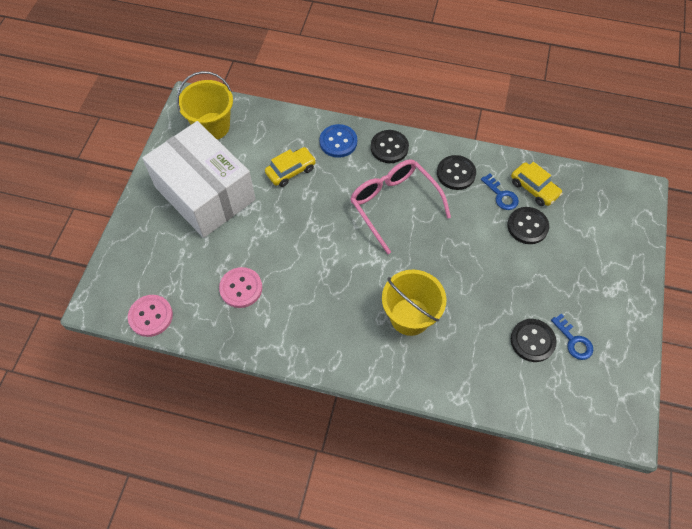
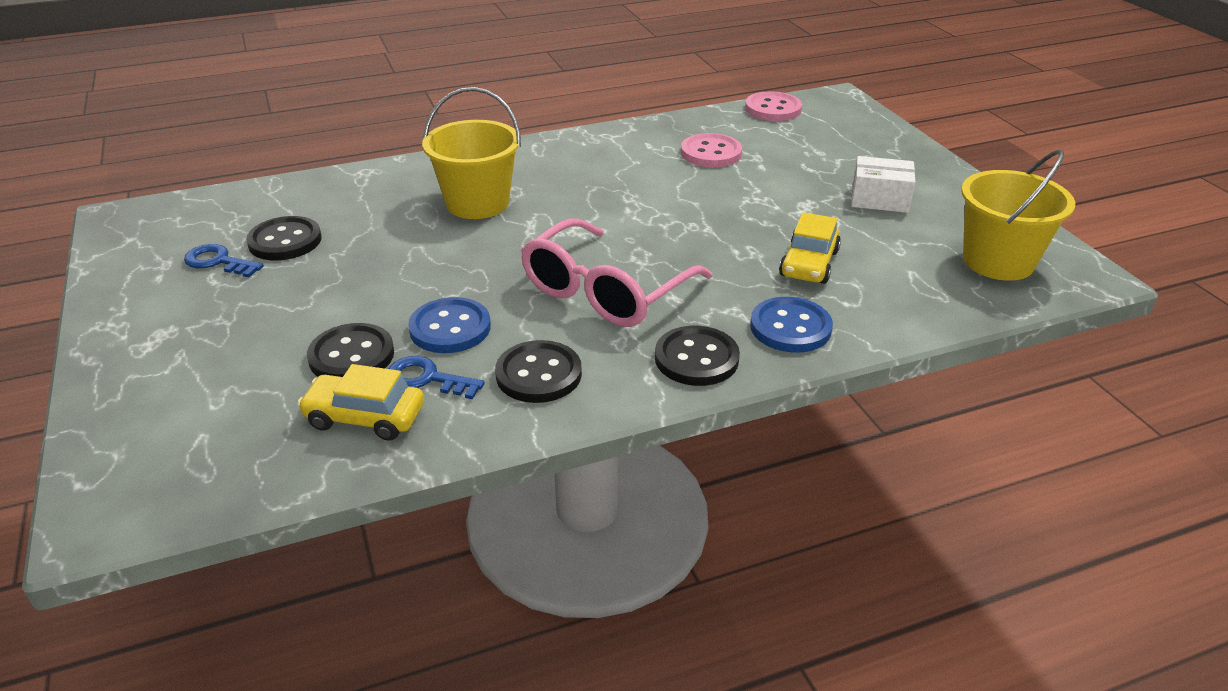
camera: 145 degrees right, 25 degrees down
(205, 193) = (879, 199): white box -> white box, size x0.41
(394, 205) = (606, 291): pink glasses -> pink glasses turned 105 degrees clockwise
(477, 220) = (450, 328): none -> blue button

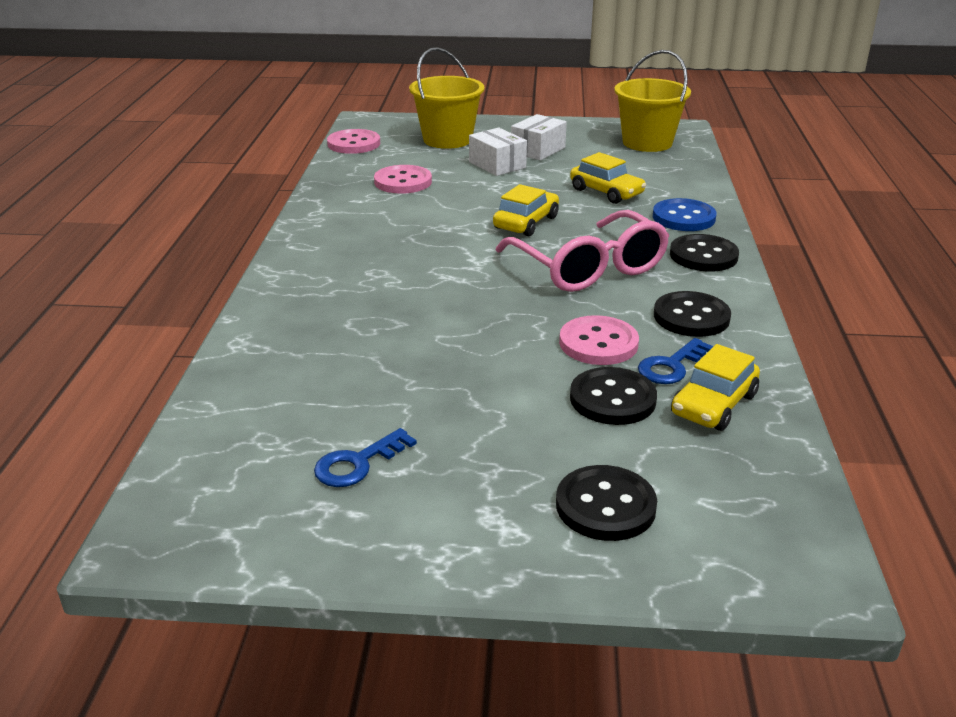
camera: 65 degrees left, 5 degrees down
(285, 241) = (352, 412): black button -> black button (605, 506)
(450, 328) = (598, 343): blue button -> pink button
(477, 203) = (382, 293): yellow bucket -> yellow bucket (447, 139)
(680, 234) = (526, 222): none -> yellow car
(809, 187) = (497, 165): none -> white box

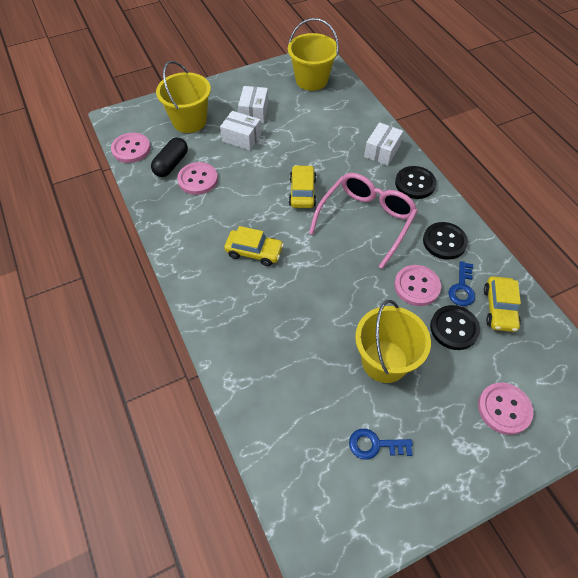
camera: 30 degrees left, 25 degrees up
(358, 463) = (375, 445): blue key -> blue key turned 75 degrees clockwise
(386, 164) = (171, 164): none -> black capsule
(467, 393) = (384, 361): none -> yellow bucket
(588, 267) = (366, 221): pink glasses -> pink glasses turned 90 degrees counterclockwise
(605, 506) = (504, 409): black button -> pink button
(606, 192) = (324, 142): yellow car -> yellow car (254, 252)
(683, 217) = (382, 151): blue button -> white box

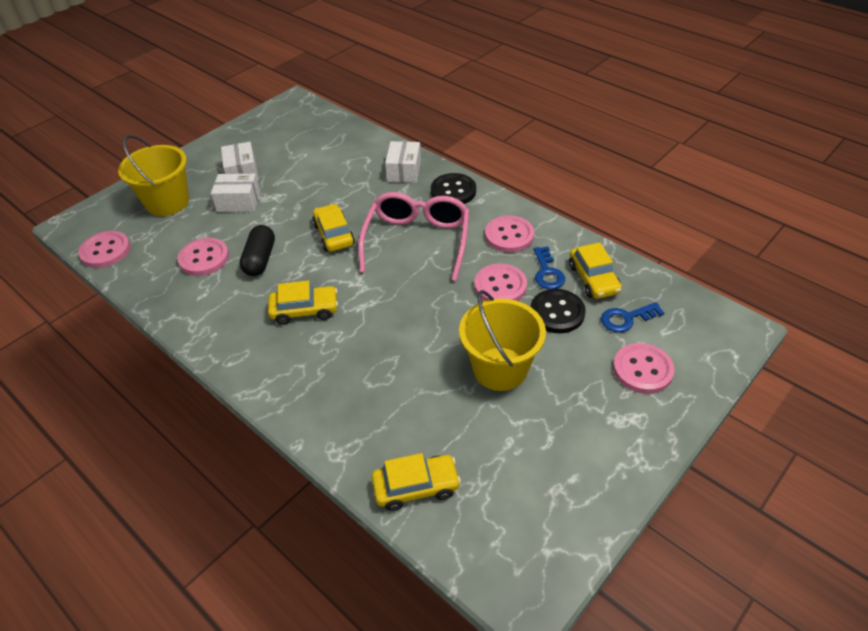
camera: 20 degrees left, 10 degrees down
(171, 164) = (164, 252): black capsule -> black capsule (260, 259)
(277, 436) = (416, 487): none -> yellow car
(311, 80) = (295, 125): yellow bucket -> none
(375, 445) = (528, 454): blue key -> blue key (626, 318)
(444, 242) = (509, 235): black button -> pink button

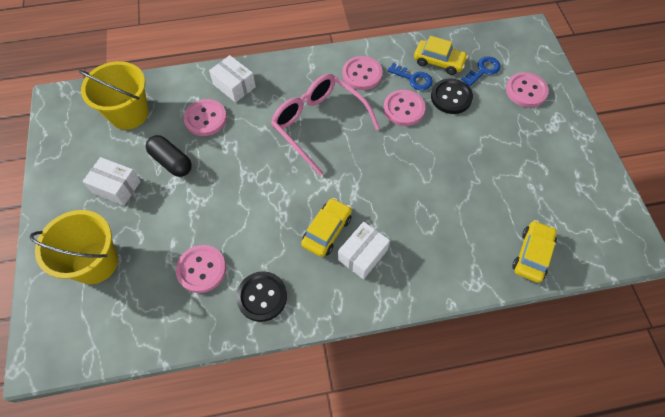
camera: 55 degrees left, 15 degrees up
(105, 251) = (112, 343): pink button -> pink button (205, 118)
(239, 202) = (154, 209): white box -> white box (362, 255)
(260, 259) = (242, 230): black capsule -> black capsule (171, 162)
(334, 235) = (262, 168): yellow car -> none
(453, 191) = (287, 73): black button -> black button (262, 297)
(500, 369) = (473, 155): yellow bucket -> yellow bucket (129, 113)
(626, 318) = (483, 70): blue key -> blue key turned 150 degrees counterclockwise

